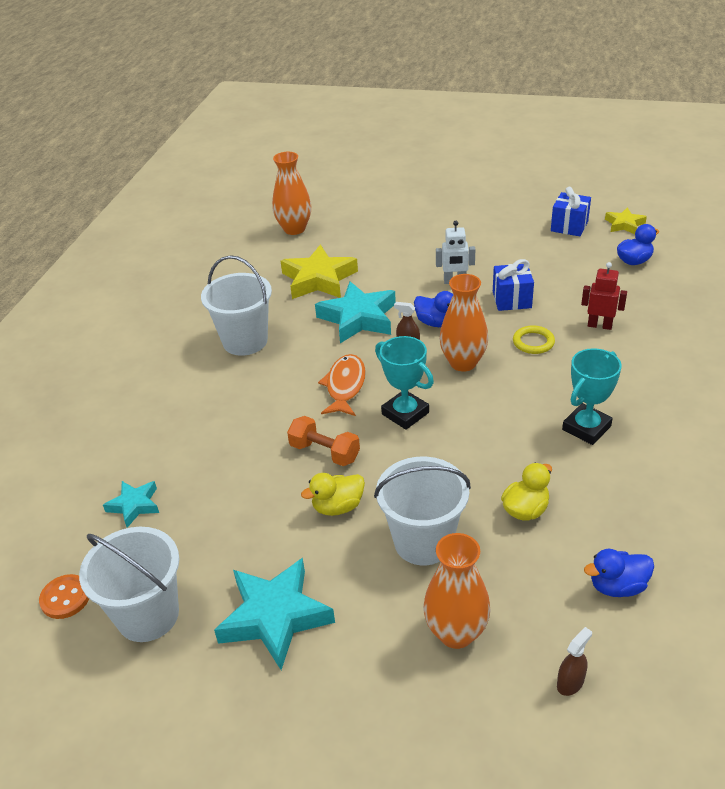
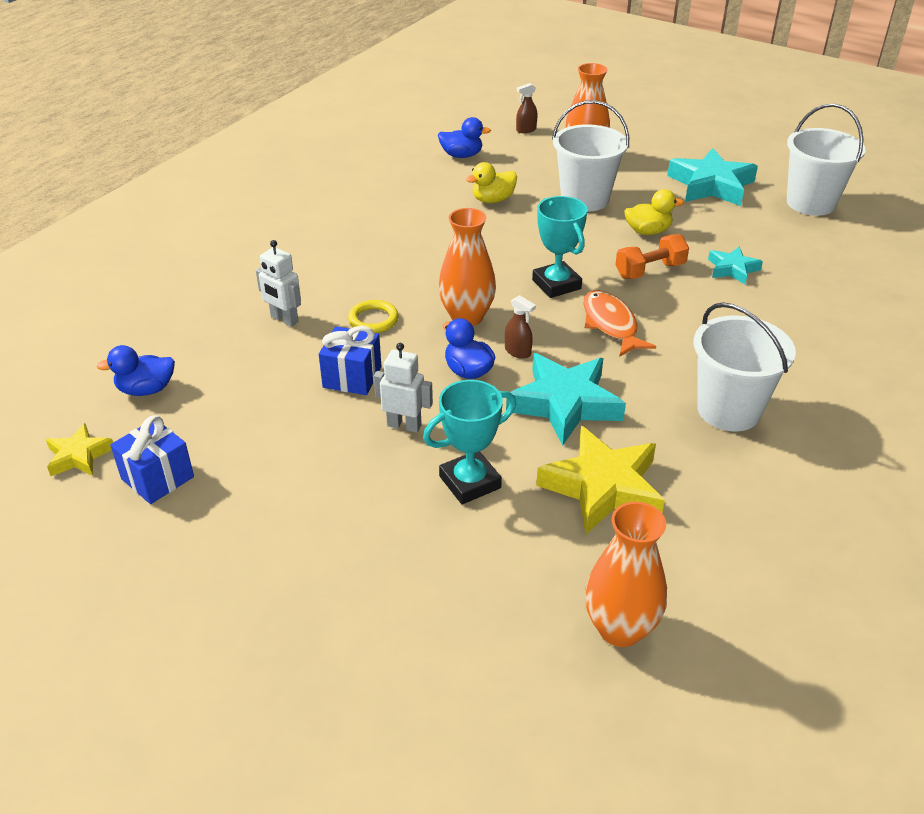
camera: 165 degrees left, 0 degrees up
(65, 598) = (884, 223): orange button -> none
(134, 505) = (841, 269): turquoise star -> turquoise star (732, 269)
(324, 452) = (650, 270): orange dumbbell -> orange dumbbell turned 75 degrees counterclockwise
(345, 386) = (611, 324): orange fish -> orange fish turned 135 degrees clockwise
(586, 428) = (395, 237): turquoise trophy -> turquoise trophy (470, 482)
(599, 325) = (284, 319): red robot -> white robot

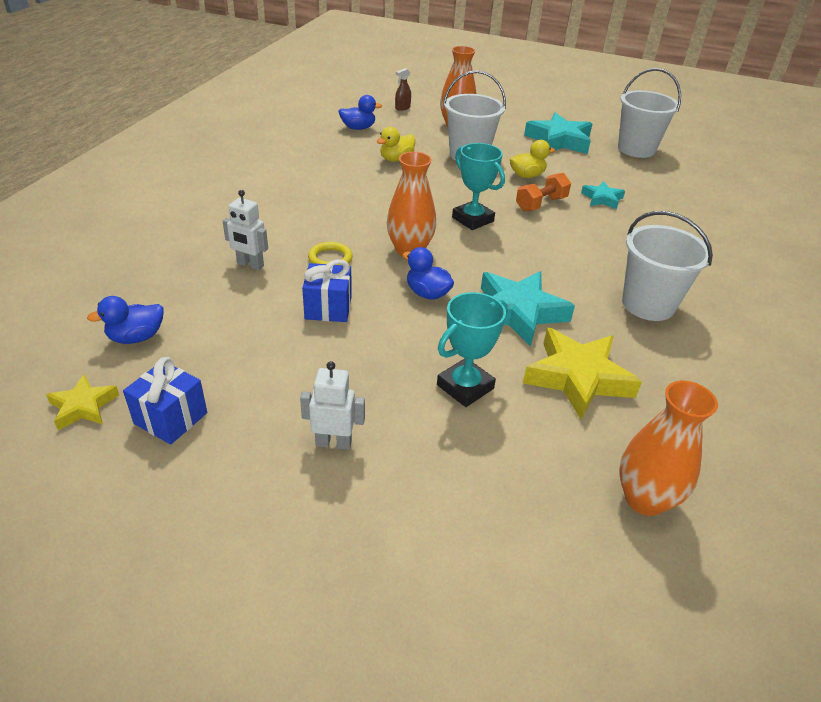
camera: 15 degrees left, 0 degrees up
(404, 425) = (389, 344): white robot -> white robot (333, 443)
(518, 352) = (462, 274): brown spray bottle -> none
(611, 324) = (528, 246): orange fish -> none

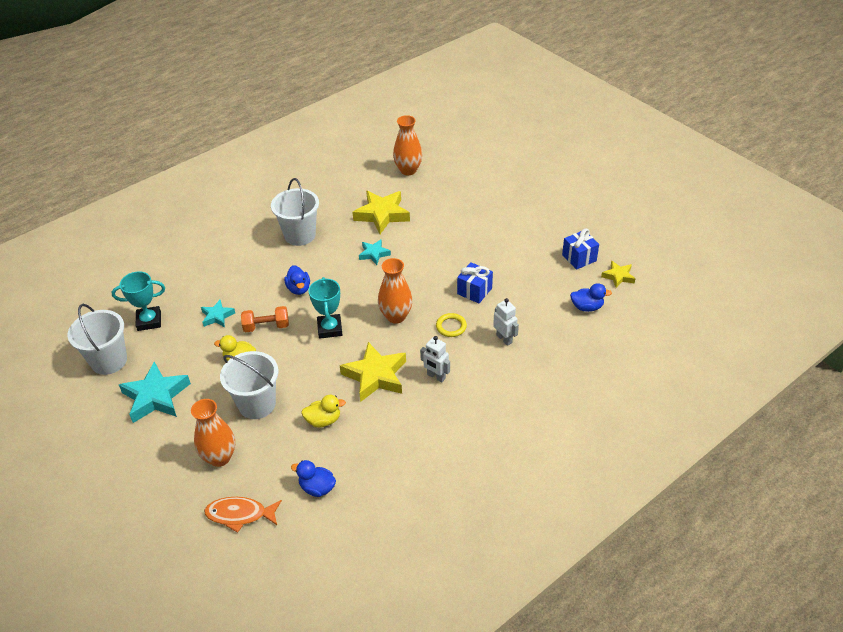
camera: 145 degrees left, 5 degrees up
(333, 443) = (512, 225): white robot -> white robot (436, 376)
(379, 197) = (375, 376): none -> yellow star
(402, 108) = (240, 514): brown spray bottle -> orange fish
(427, 293) = (412, 281): blue duck -> blue duck (299, 289)
(465, 387) = (437, 228): turquoise trophy -> turquoise trophy (149, 321)
(518, 312) = (374, 254): turquoise star -> turquoise star, size x0.54

